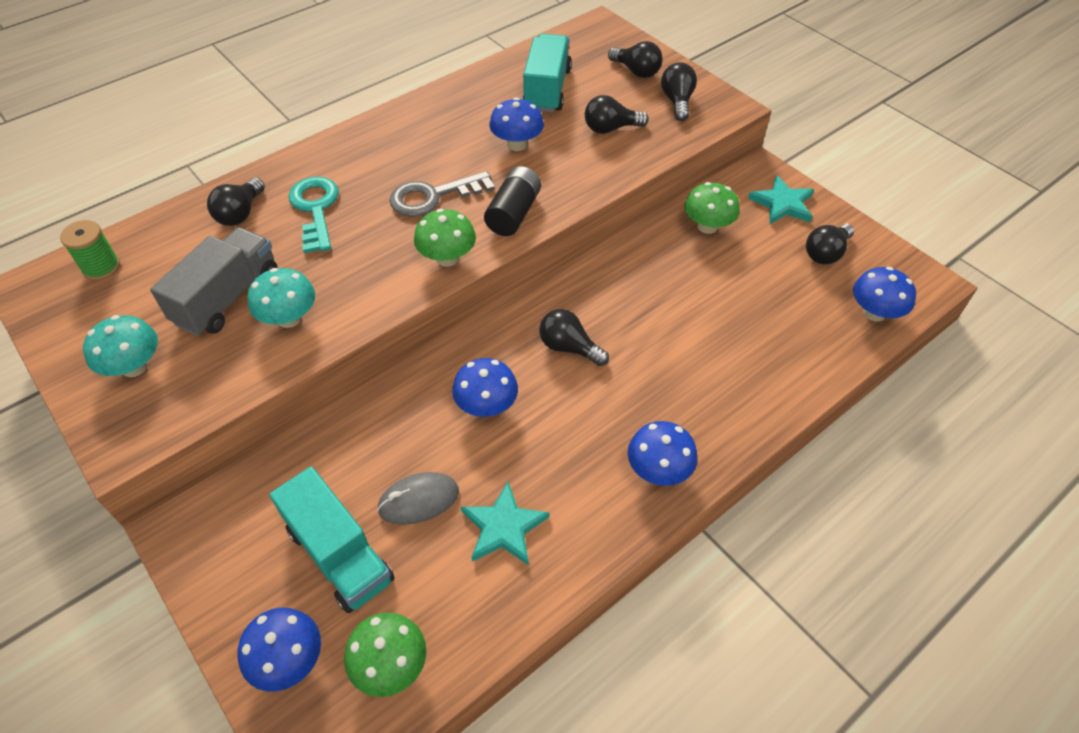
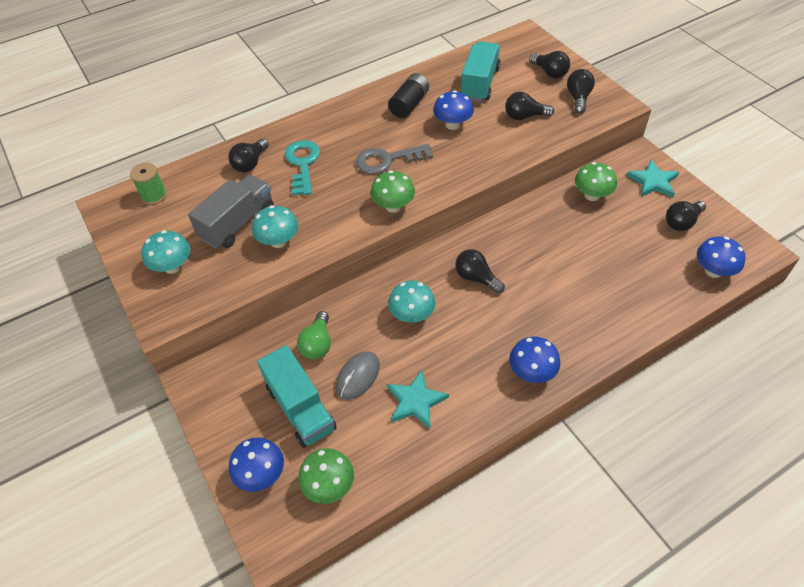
camera: 10 degrees right, 0 degrees up
(357, 459) = (317, 344): none -> green light bulb
(418, 500) = (358, 376): grey mouse -> grey mouse turned 45 degrees counterclockwise
(486, 406) = (412, 315): blue mushroom -> turquoise mushroom
(513, 213) = (445, 176): black battery -> black battery (409, 105)

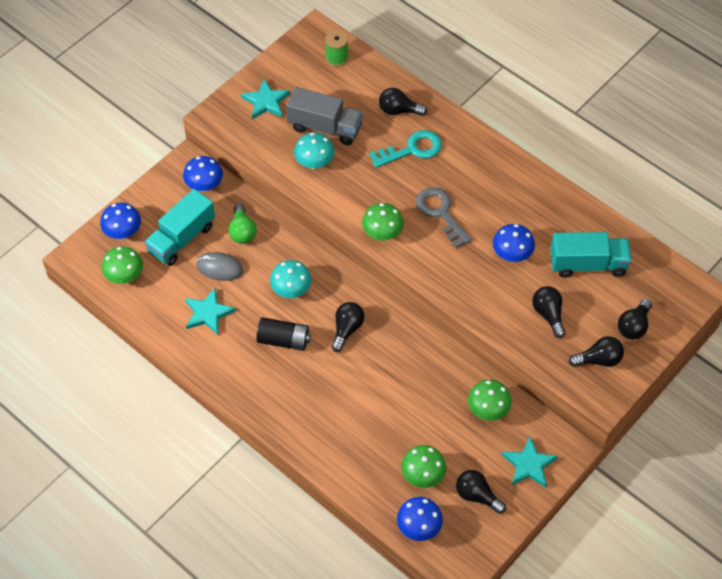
camera: 70 degrees right, 5 degrees up
(173, 266) = (266, 102): turquoise mushroom -> turquoise star
(317, 344) = (242, 231): green light bulb -> green light bulb turned 90 degrees counterclockwise
(409, 105) = (528, 210): black battery -> black battery (283, 340)
(532, 372) = (258, 390): blue mushroom -> blue mushroom (204, 185)
(656, 255) = (422, 475): none -> green mushroom

